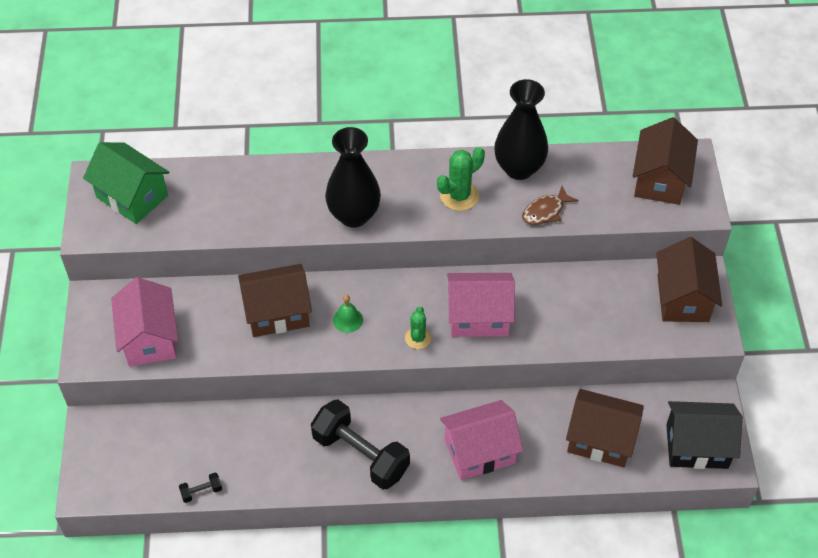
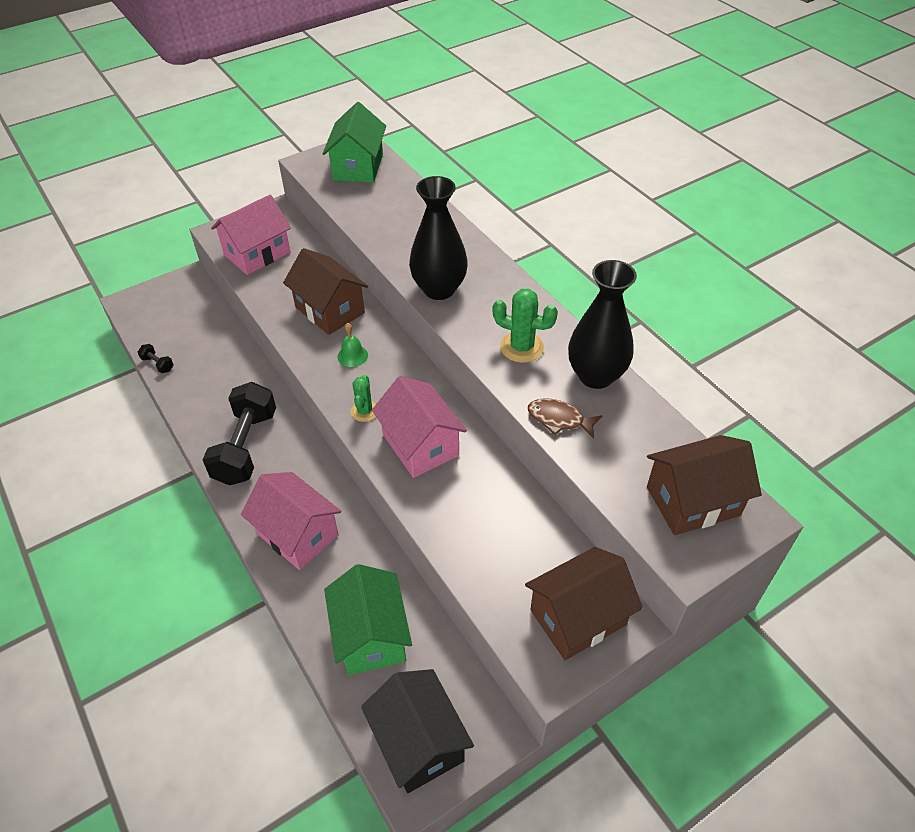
camera: 60 degrees right, 5 degrees down
(418, 338) = (364, 411): green cactus -> green cactus turned 60 degrees counterclockwise
(600, 439) = (371, 635): brown house -> green house

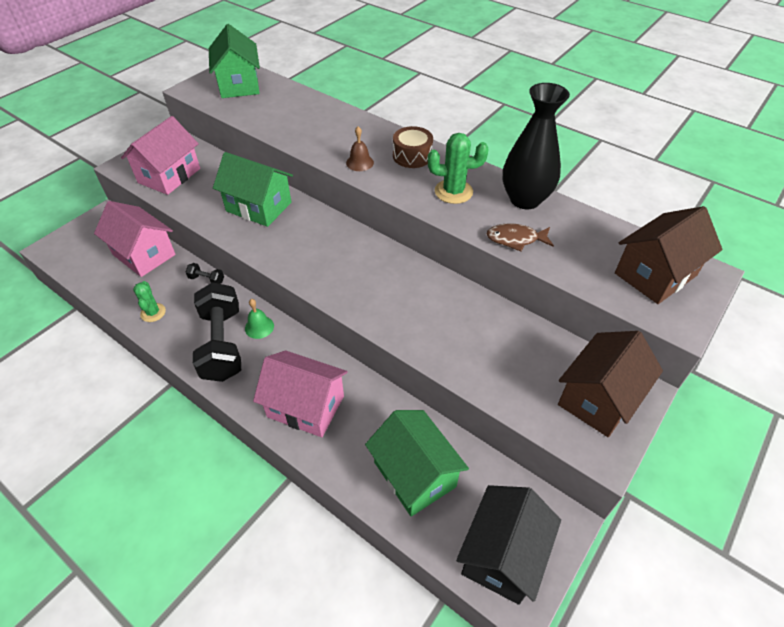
camera: 20 degrees left, 0 degrees up
(158, 364) = (104, 294): black dumbbell -> black dumbbell (206, 279)
(330, 310) = (259, 207): brown house -> green house
(352, 355) = (297, 238): green bell -> green bell (259, 327)
(364, 411) = (331, 281): green cactus -> green cactus (153, 313)
(418, 742) = (502, 554): black house -> black house turned 75 degrees clockwise
(420, 445) = (394, 296): pink house -> pink house (144, 254)
(439, 289) = (359, 162): black vase -> brown bell
(499, 294) = (412, 156): none -> brown drum

